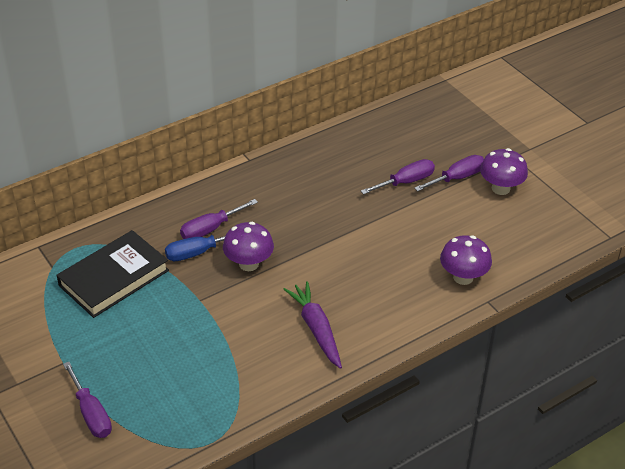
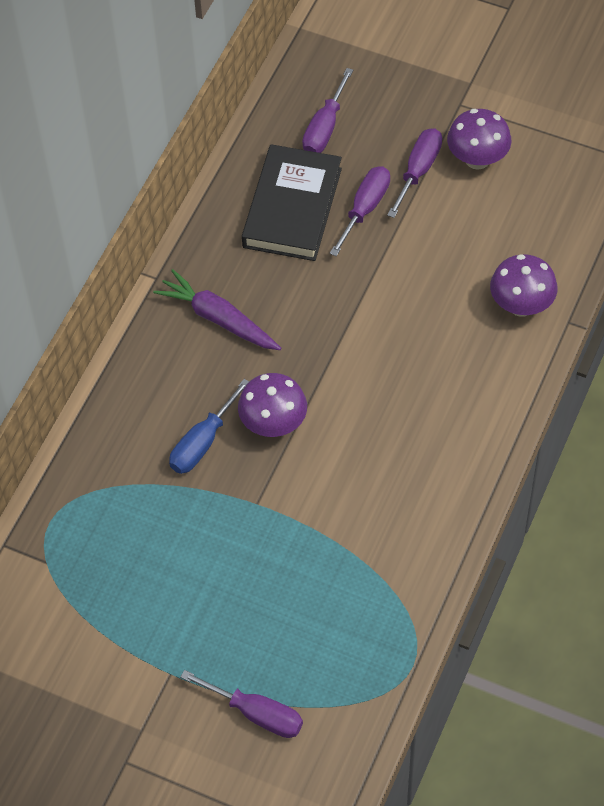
camera: 30 degrees left, 15 degrees up
(114, 278) = (133, 533): black book -> black book (292, 208)
(210, 229) = (190, 402): purple screwdriver -> purple screwdriver (324, 128)
(316, 329) = (414, 464): purple carrot -> purple carrot (218, 319)

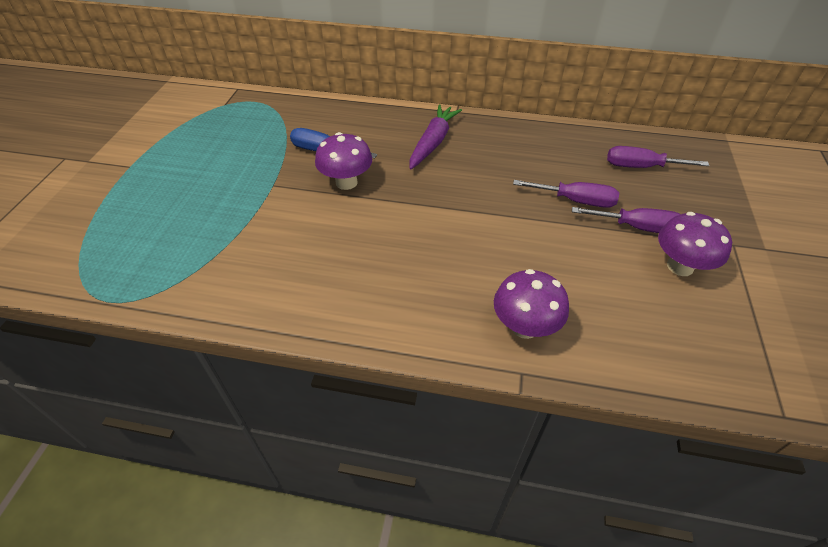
camera: 75 degrees right, 10 degrees down
(256, 714) = (84, 213): purple screwdriver -> none
(292, 208) = (552, 162): black book -> none

